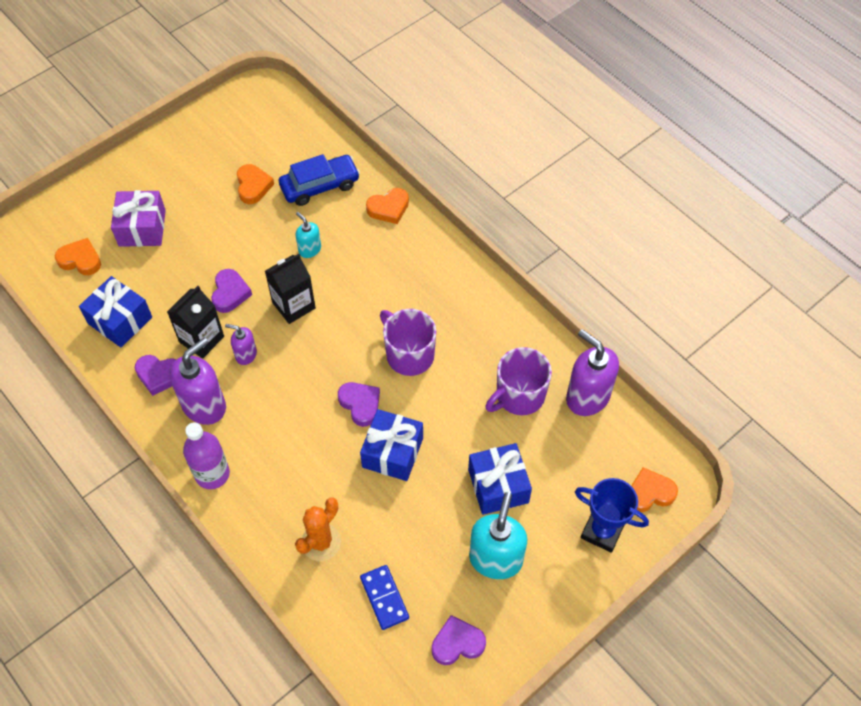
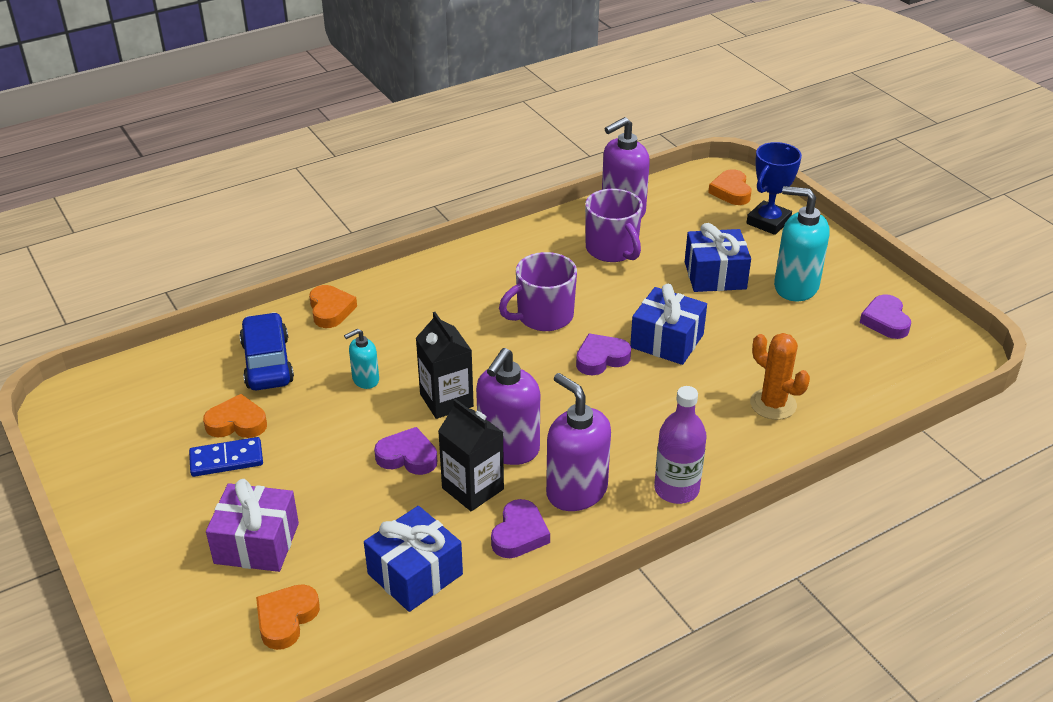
camera: 80 degrees left, 20 degrees down
(246, 354) = (508, 448): purple soap dispenser -> purple soap dispenser, size x1.88
(384, 598) = (839, 364): blue domino -> blue domino (226, 460)

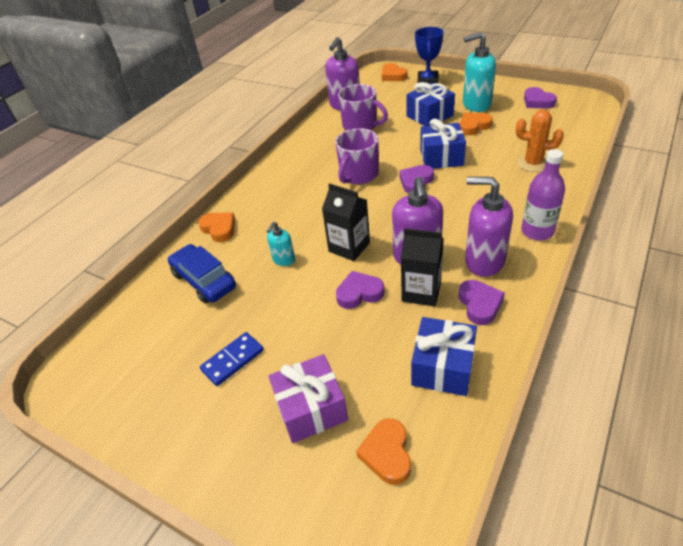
camera: 25 degrees left, 5 degrees up
(237, 423) = (218, 331): orange heart -> orange heart (473, 126)

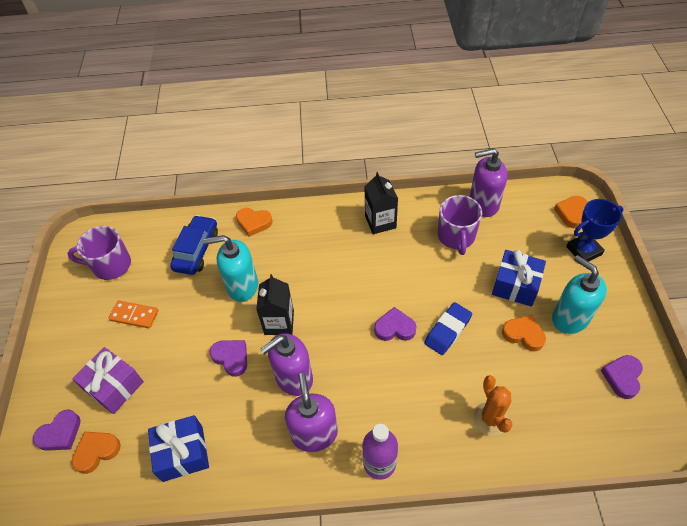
camera: 55 degrees right, 10 degrees up
(219, 229) = (254, 223): orange heart -> orange heart turned 90 degrees clockwise
(233, 360) = (134, 315): blue domino -> orange domino
(283, 260) = (242, 286): turquoise soap dispenser -> turquoise soap dispenser, size x1.88
(358, 175) = (378, 277): purple mug -> purple mug (111, 265)
(421, 292) = (254, 401): black carton -> black carton (380, 222)
(441, 157) = (447, 330): blue gift -> blue eraser
(479, 304) = (260, 452): purple heart -> purple heart (60, 433)

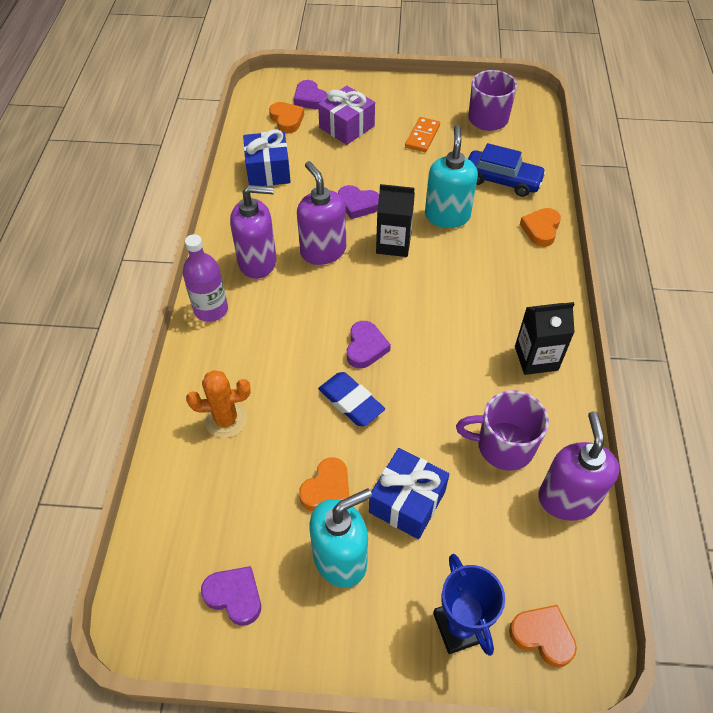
camera: 95 degrees right, 0 degrees up
(231, 358) = (358, 205): purple heart -> purple heart turned 60 degrees clockwise

